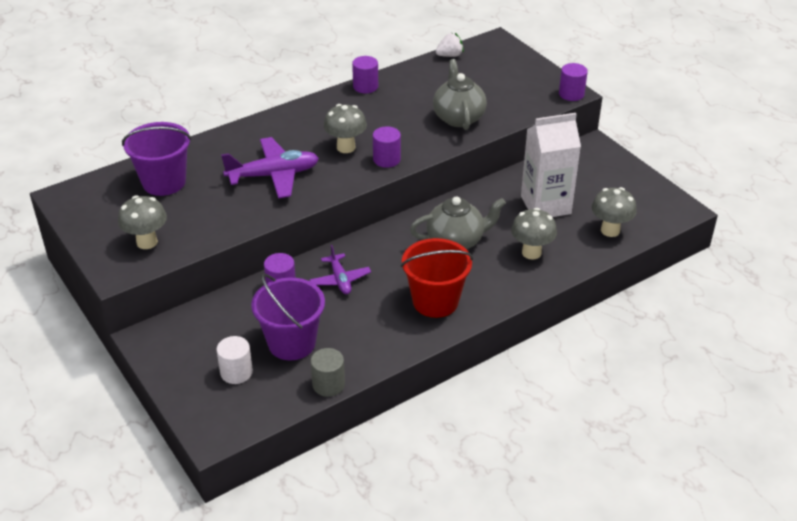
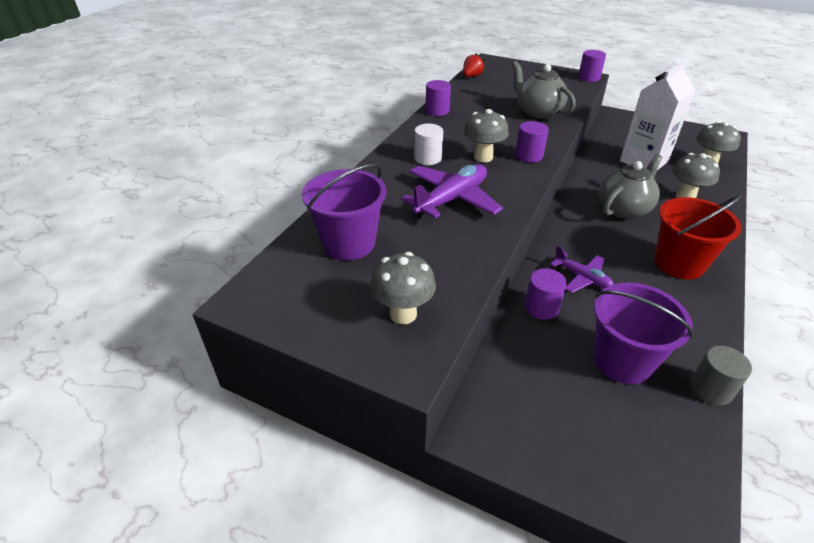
camera: 30 degrees left, 0 degrees up
(236, 372) = (614, 424): white cylinder -> white cylinder (428, 158)
(449, 55) = (471, 76): white strawberry -> red strawberry

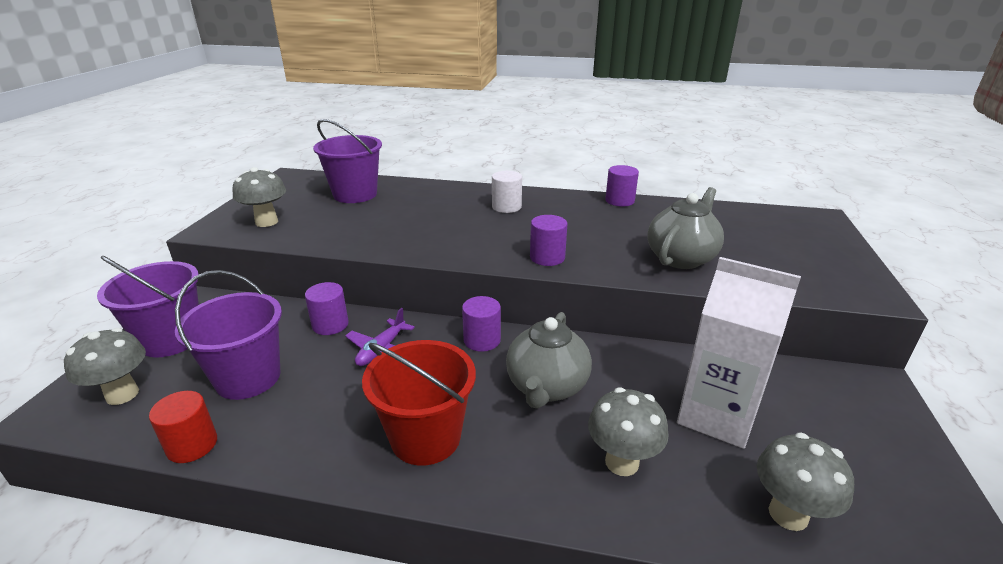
camera: 75 degrees right, 10 degrees down
(451, 199) = (432, 224): purple plane -> none
(471, 76) = (745, 210): red strawberry -> none
(483, 157) = (526, 232): grey mushroom -> grey mushroom (122, 394)
(557, 435) = (171, 339): none -> purple bucket
(589, 77) = (874, 297): purple cylinder -> purple cylinder (482, 340)
(624, 209) = (546, 387): grey teapot -> grey teapot turned 75 degrees clockwise
(711, 389) = (192, 445): grey cylinder -> red cylinder

